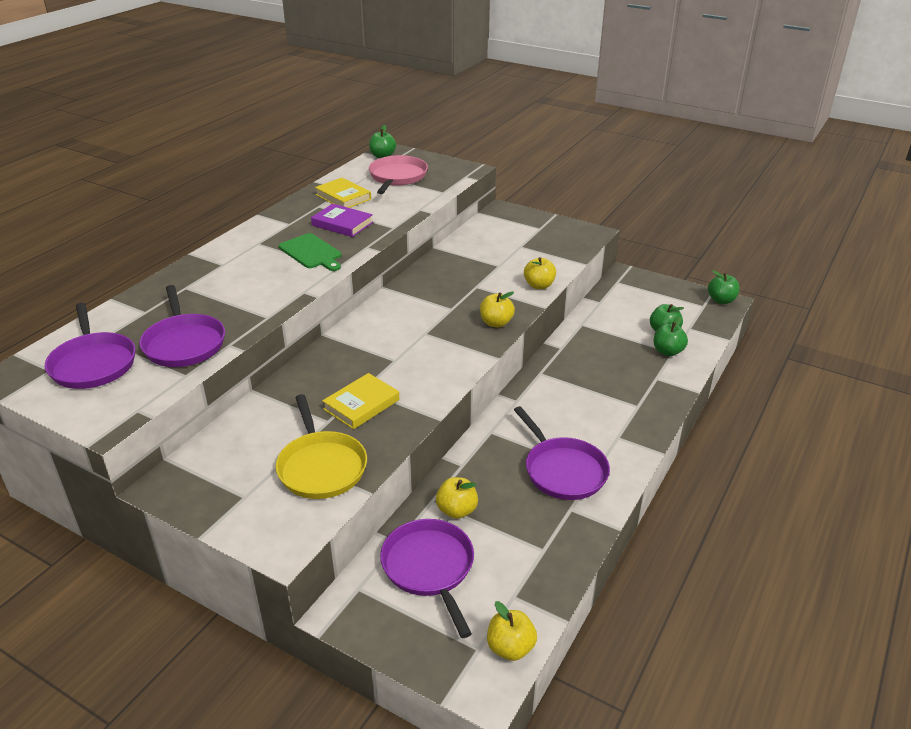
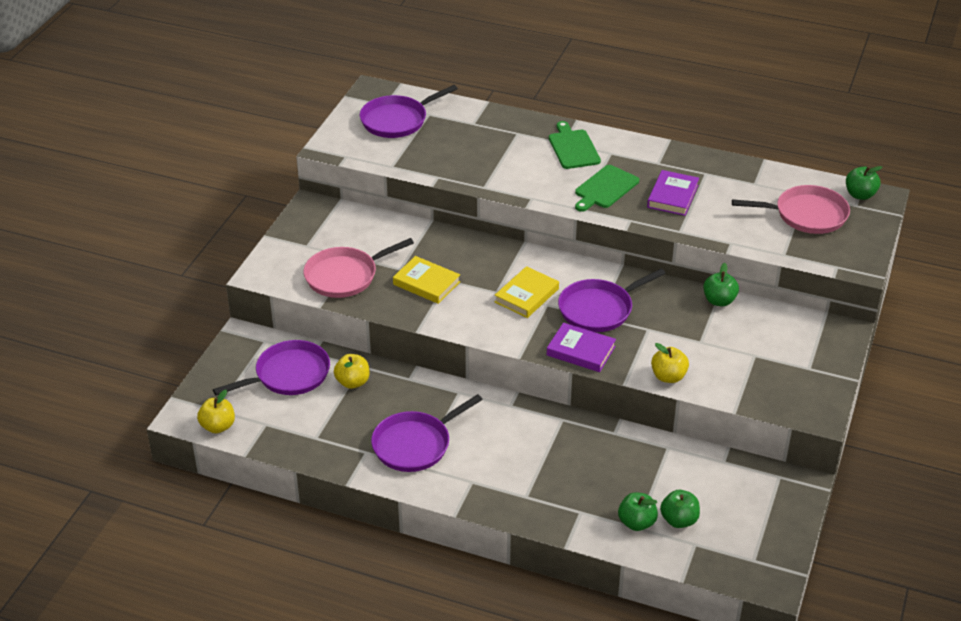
camera: 80 degrees right, 5 degrees up
(184, 343) = (434, 154): purple pan -> purple pan (598, 309)
(235, 260) = (573, 148): none -> green cutting board
(321, 467) = (344, 276): yellow pan -> pink pan
(343, 197) = (735, 185): yellow book -> yellow book (526, 295)
(496, 323) = (581, 351): yellow apple -> purple book
(721, 300) = (775, 579): green apple -> green apple (719, 301)

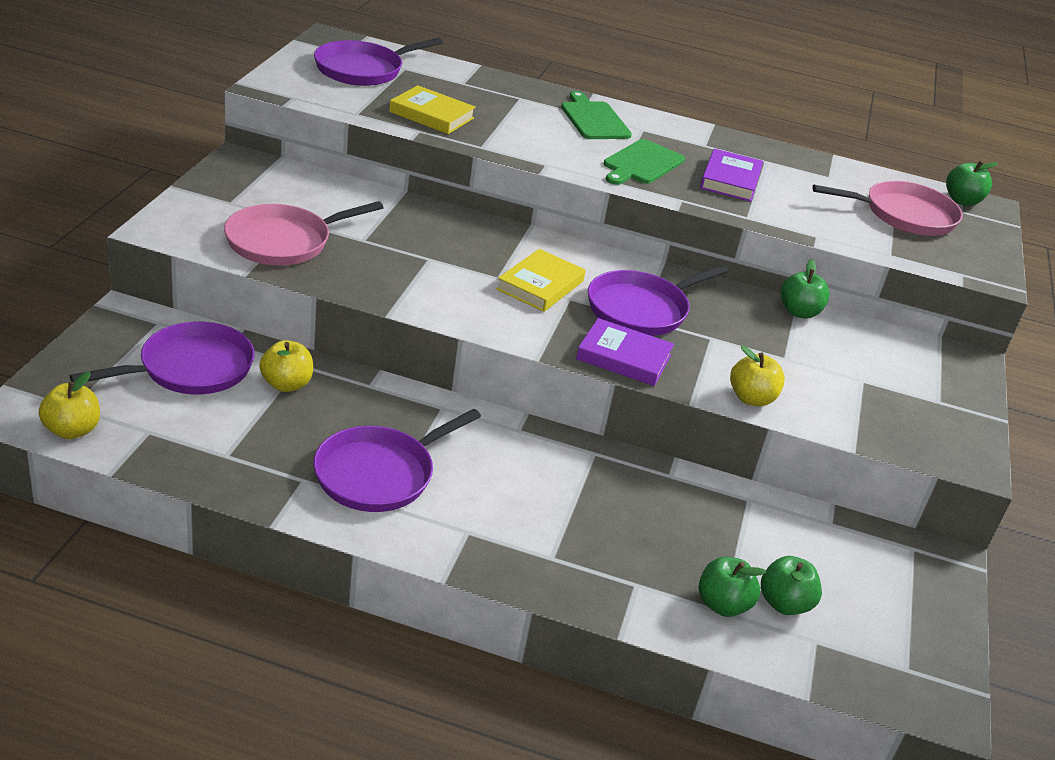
camera: 10 degrees left, 5 degrees down
(426, 283) = (400, 259): yellow book -> yellow book (431, 115)

